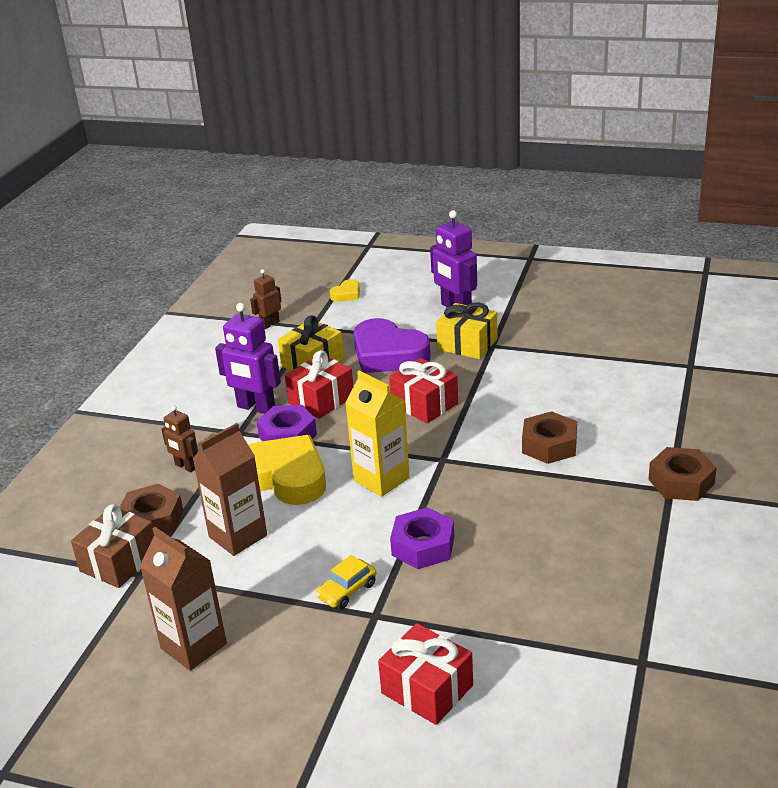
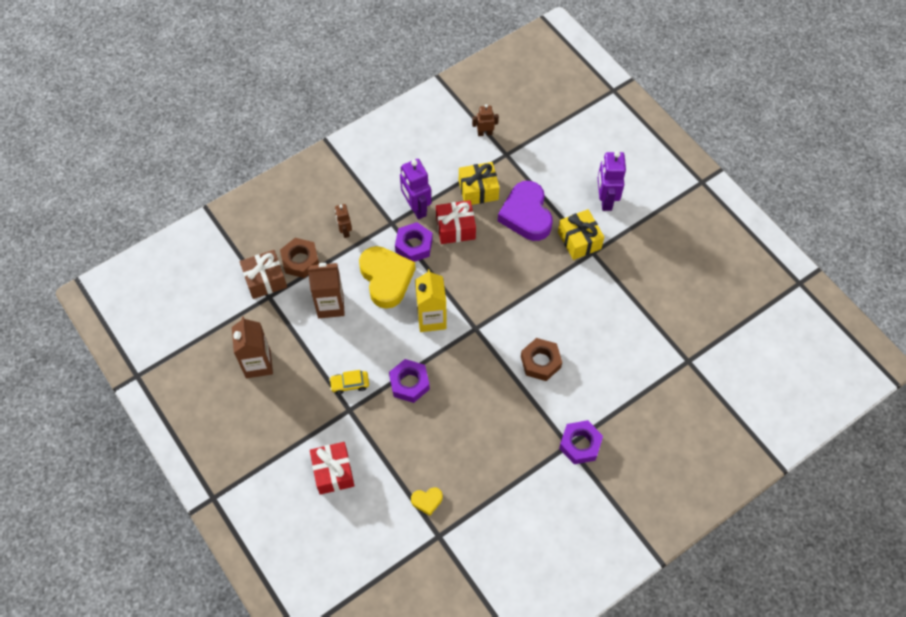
camera: 35 degrees right, 30 degrees up
(346, 294) = (553, 135): yellow heart -> yellow heart (427, 501)
(424, 404) = (506, 276): red gift -> none
(681, 482) = (580, 444): brown nut -> purple nut

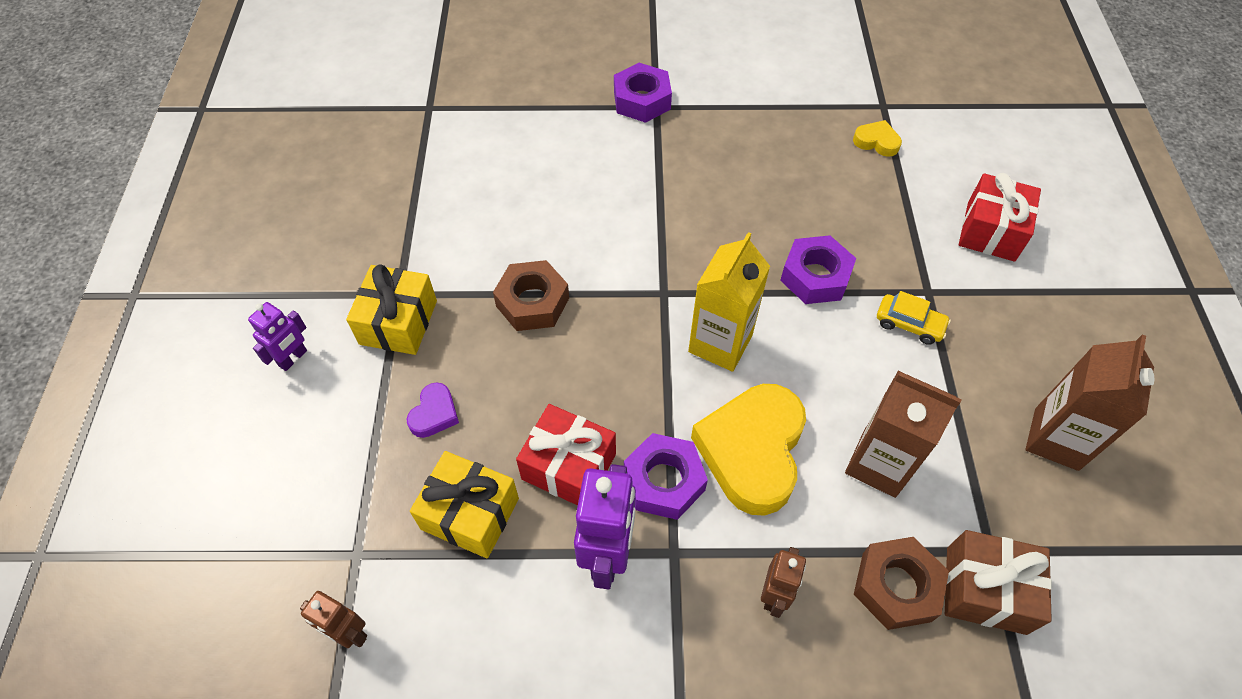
camera: 145 degrees left, 5 degrees down
(526, 215) = (434, 414): purple heart -> purple heart, size x0.45
(540, 362) = (609, 203): brown nut -> brown nut (532, 302)
(605, 200) = (293, 358): purple robot -> purple robot, size x0.58

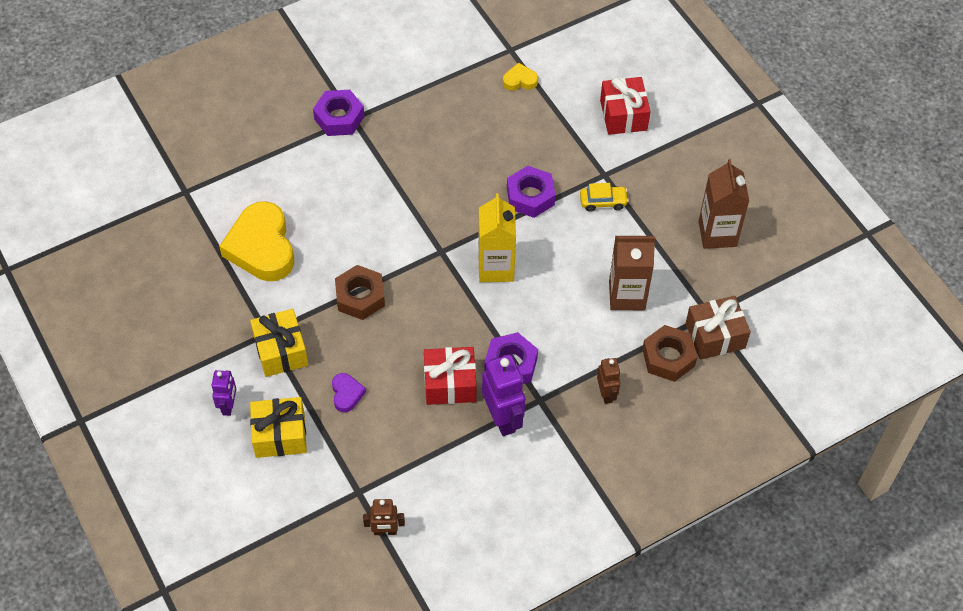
camera: 30 degrees left, 0 degrees up
(470, 513) = (409, 437): yellow gift -> yellow gift (280, 435)
(752, 451) = (551, 323): yellow heart -> yellow heart (261, 247)

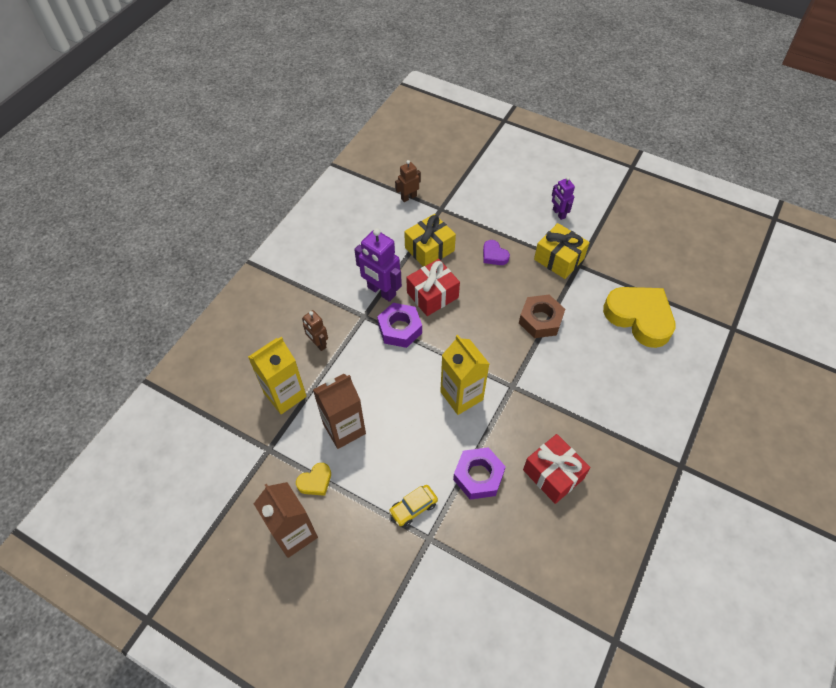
camera: 150 degrees right, 0 degrees up
(280, 435) = (513, 214): yellow gift -> yellow gift (429, 249)
(339, 118) = (692, 459): purple nut -> none
(520, 80) = (577, 604): yellow heart -> yellow heart (315, 481)
(623, 115) = (452, 624): red gift -> red gift (553, 474)
(668, 357) = (285, 395): brown nut -> yellow carton
(715, 336) = (255, 432): brown gift -> none

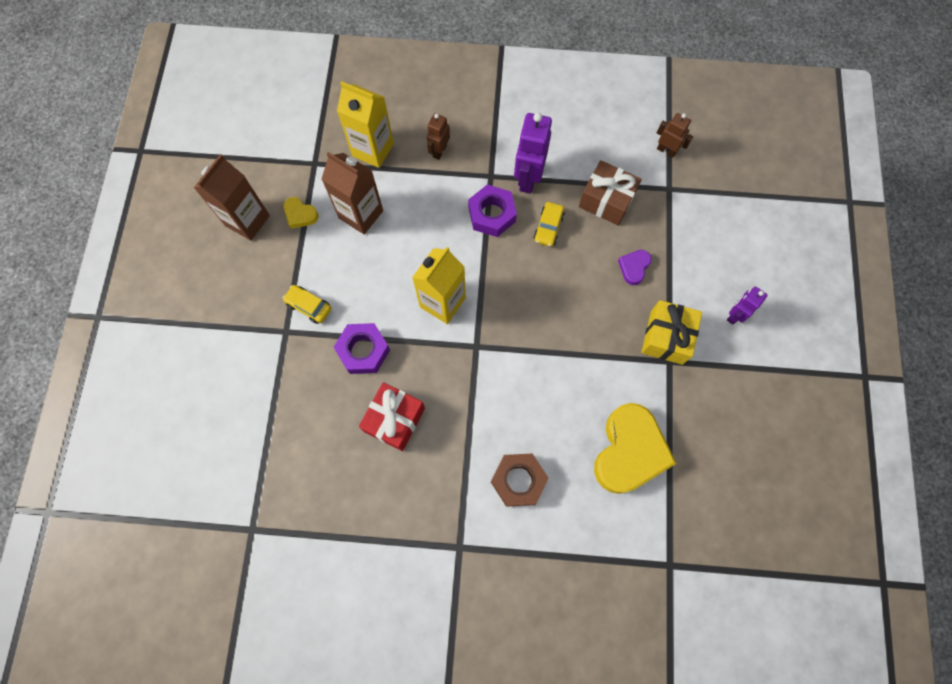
camera: 65 degrees right, 15 degrees up
(429, 249) = (606, 200): yellow gift -> brown gift
(432, 295) = (548, 227): red gift -> yellow car
(540, 320) = (571, 346): brown nut -> brown nut (518, 480)

